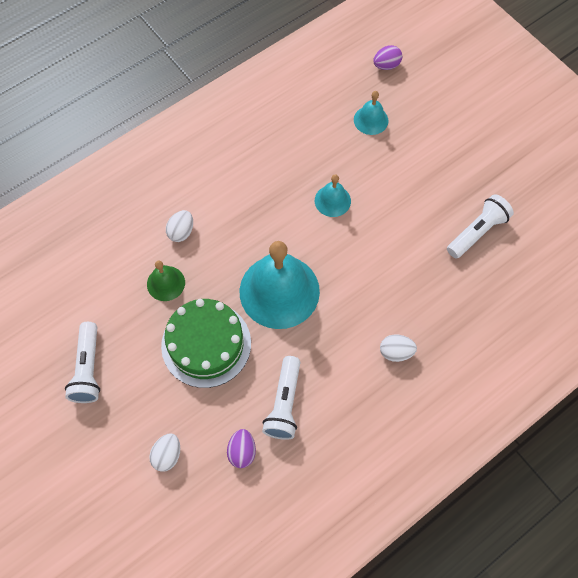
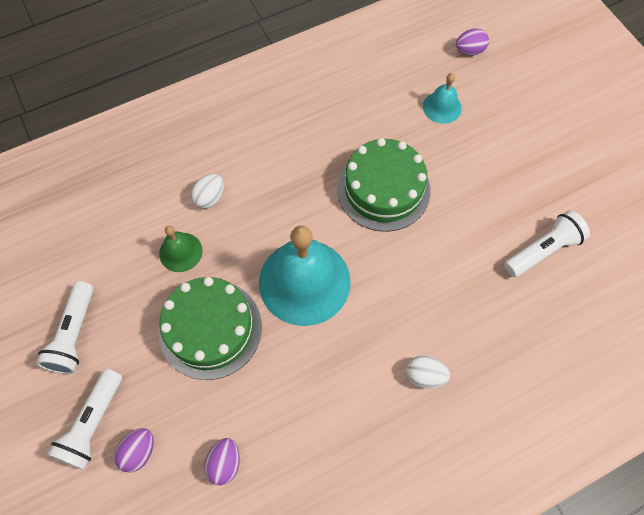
camera: 10 degrees right, 0 degrees up
(167, 455) = (139, 452): white egg -> purple egg
(284, 403) = (284, 414): white flashlight -> white flashlight (93, 423)
(332, 200) = (383, 189): turquoise bell -> green cake

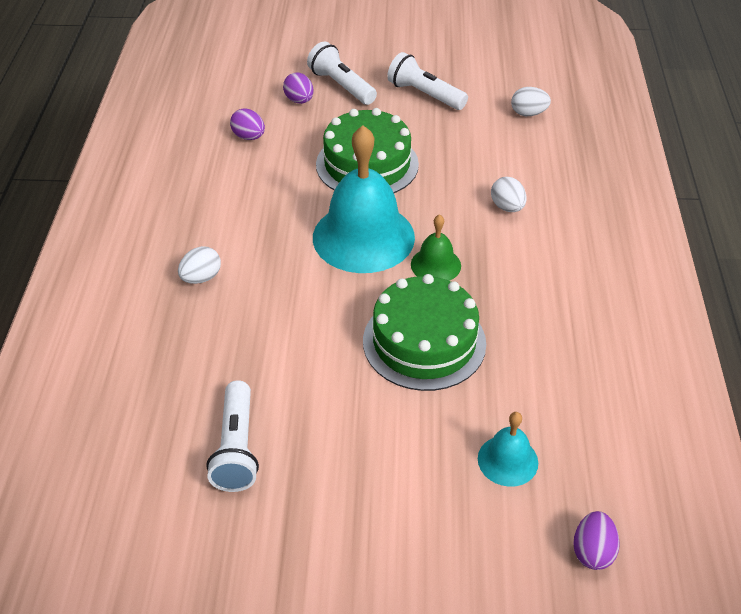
camera: 120 degrees right, 20 degrees down
(67, 233) = (528, 113): none -> white egg
(180, 252) = (458, 170): green bell -> green bell (435, 265)

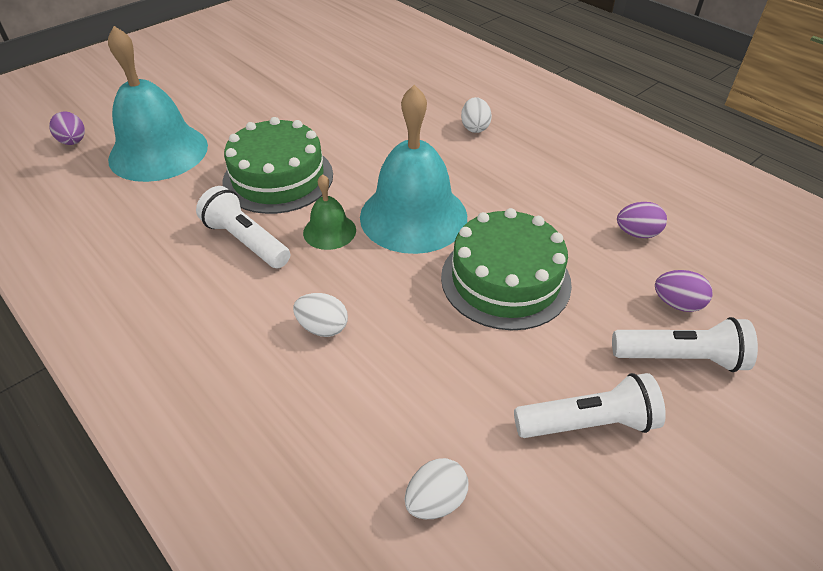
camera: 135 degrees right, 0 degrees up
(236, 448) = (326, 81): white flashlight -> white flashlight (246, 241)
(507, 460) = (158, 152): turquoise bell -> turquoise bell, size x2.09

